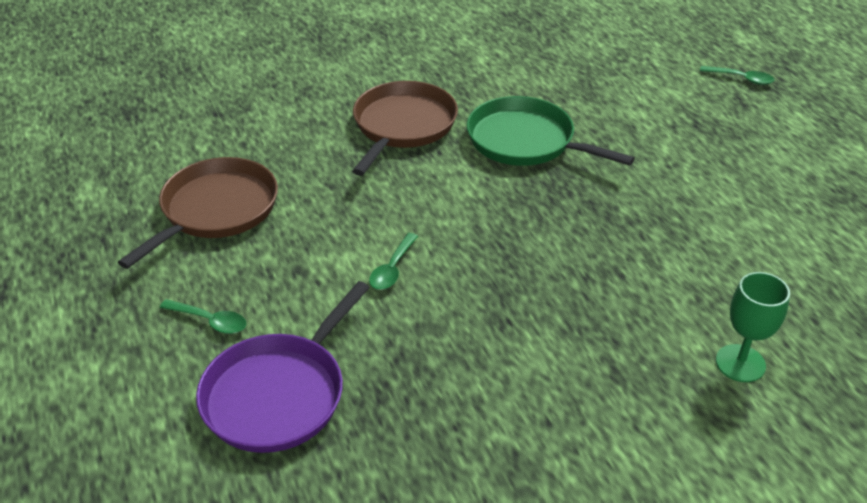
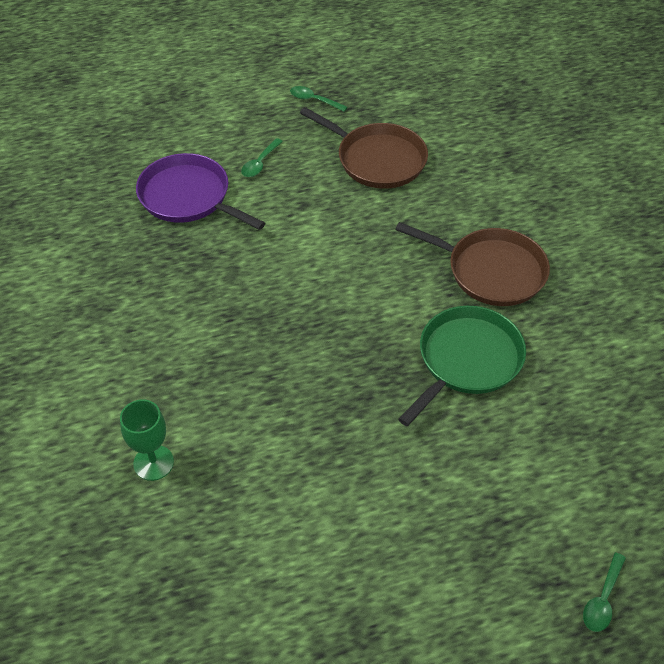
camera: 95 degrees right, 10 degrees up
(392, 269) = (297, 256): green spoon -> green spoon (314, 100)

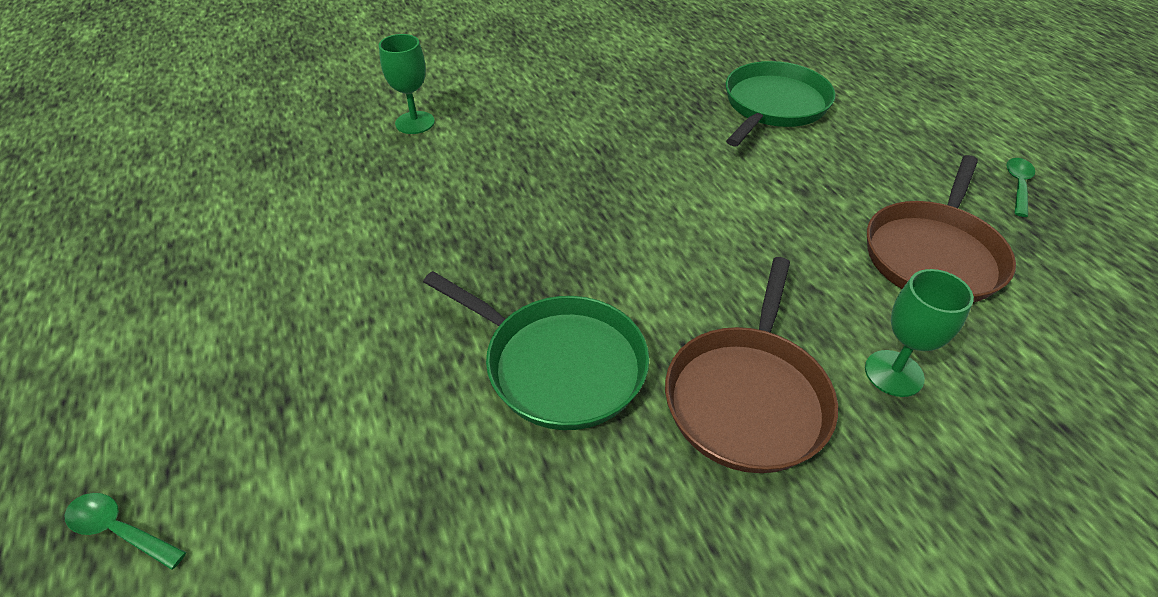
camera: 85 degrees right, 5 degrees down
(188, 197) = (773, 106): purple pan -> green pan
(260, 163) = (859, 150): green spoon -> none
(473, 205) = (894, 373): none -> green goblet

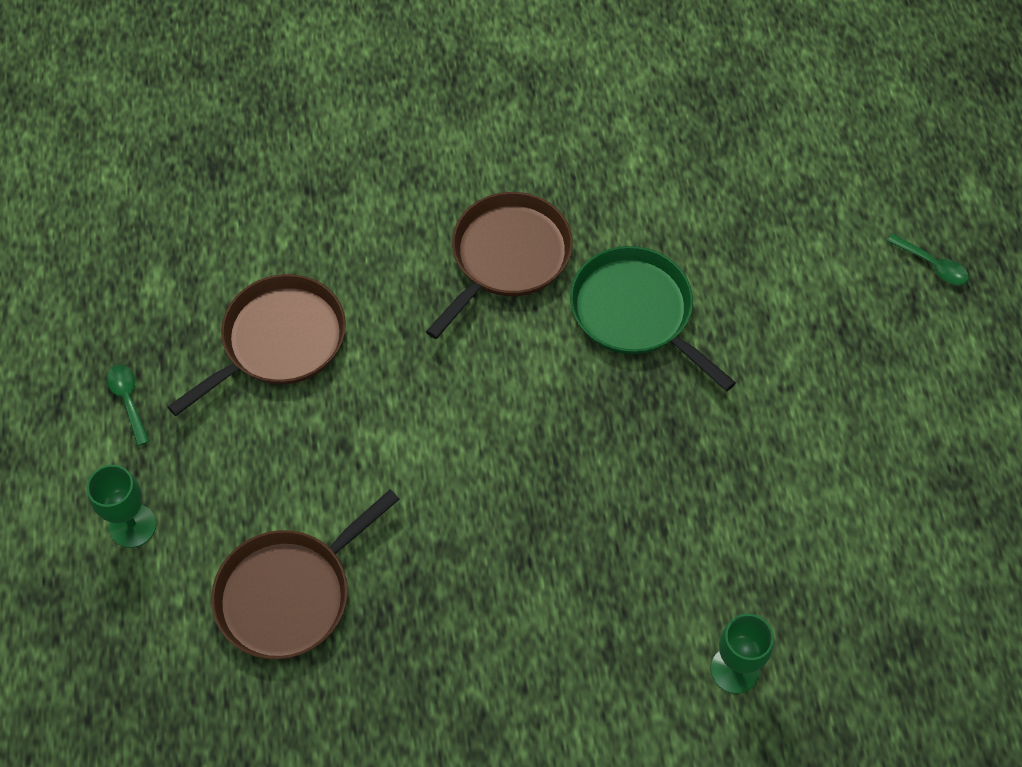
camera: 165 degrees left, 15 degrees up
(773, 106) = (289, 593): green pan -> brown pan
(894, 373) = (392, 250): green goblet -> green goblet (133, 526)
(1018, 185) = (128, 400): green spoon -> green spoon turned 120 degrees clockwise

